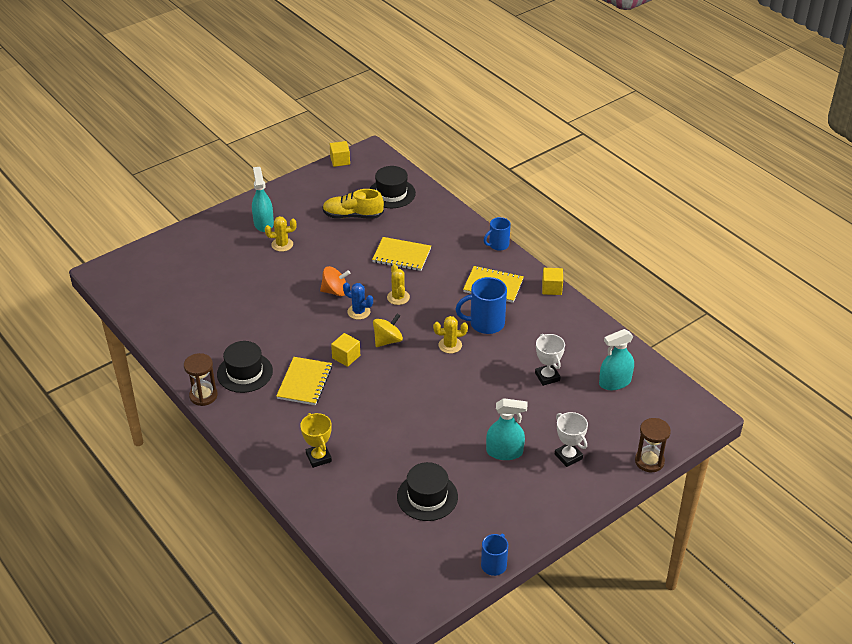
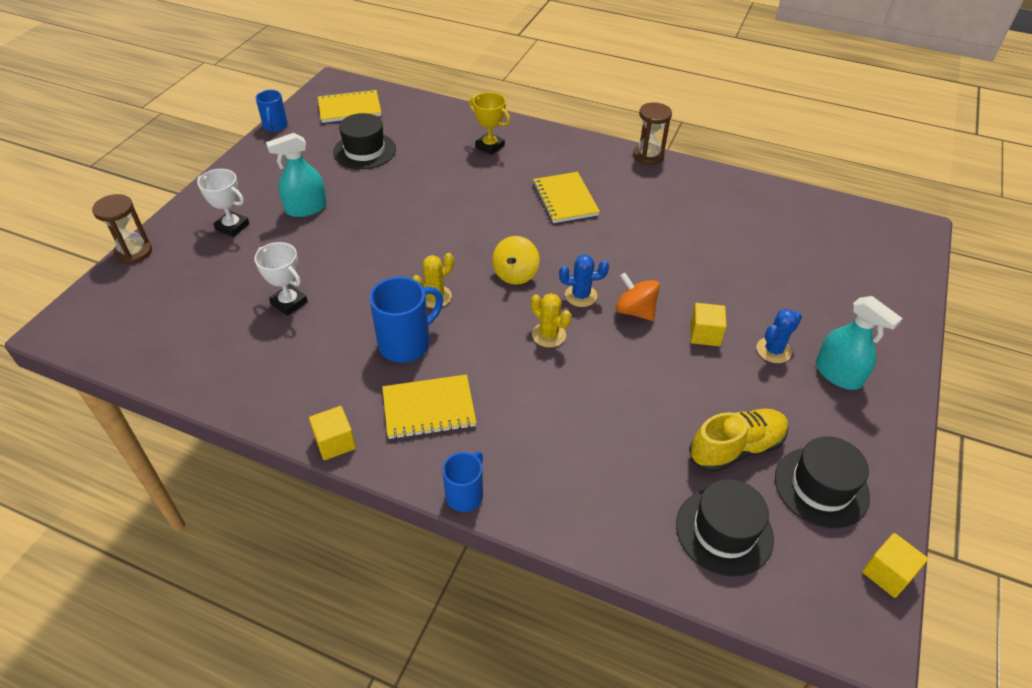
camera: 150 degrees right, 5 degrees up
(245, 372) = (634, 187): black hat -> black hat (821, 487)
(282, 244) = (773, 350): yellow cactus -> blue cactus
(335, 291) = (635, 311): orange spinning top -> orange spinning top turned 75 degrees clockwise
(346, 357) = (546, 239): yellow cube -> yellow cube (705, 334)
(401, 256) = (598, 404): yellow notebook -> yellow notebook (349, 108)
(615, 382) = (194, 328): turquoise spray bottle -> none

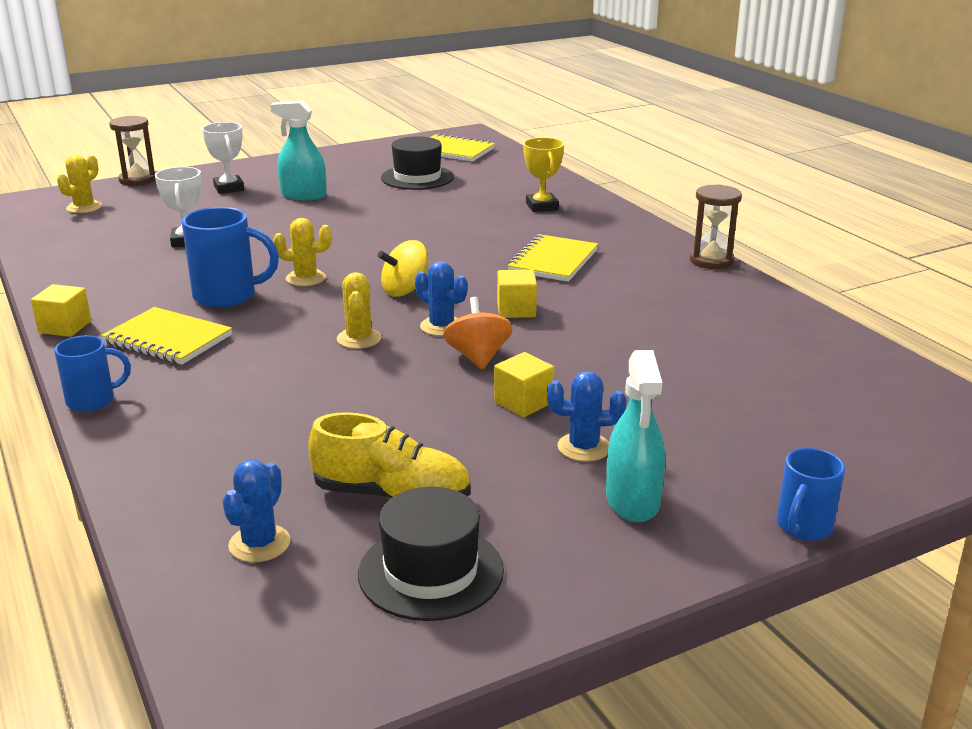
camera: 40 degrees right, 20 degrees down
(137, 308) = (84, 207): none -> yellow cactus
(275, 126) = (370, 145): blue mug -> blue mug (803, 527)
(724, 531) = (259, 544): black hat -> blue cactus
(887, 573) = (371, 681): yellow cube -> yellow cube (516, 310)

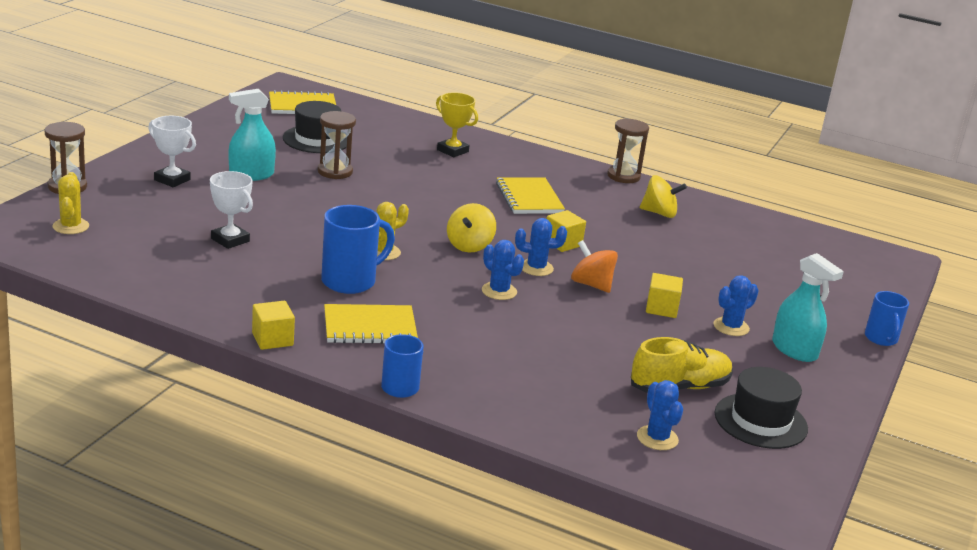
camera: 40 degrees left, 0 degrees up
(359, 339) = (499, 291): yellow cactus -> blue cactus
(386, 205) = (335, 172): none -> brown hourglass
(696, 305) = (659, 213): none -> yellow spinning top

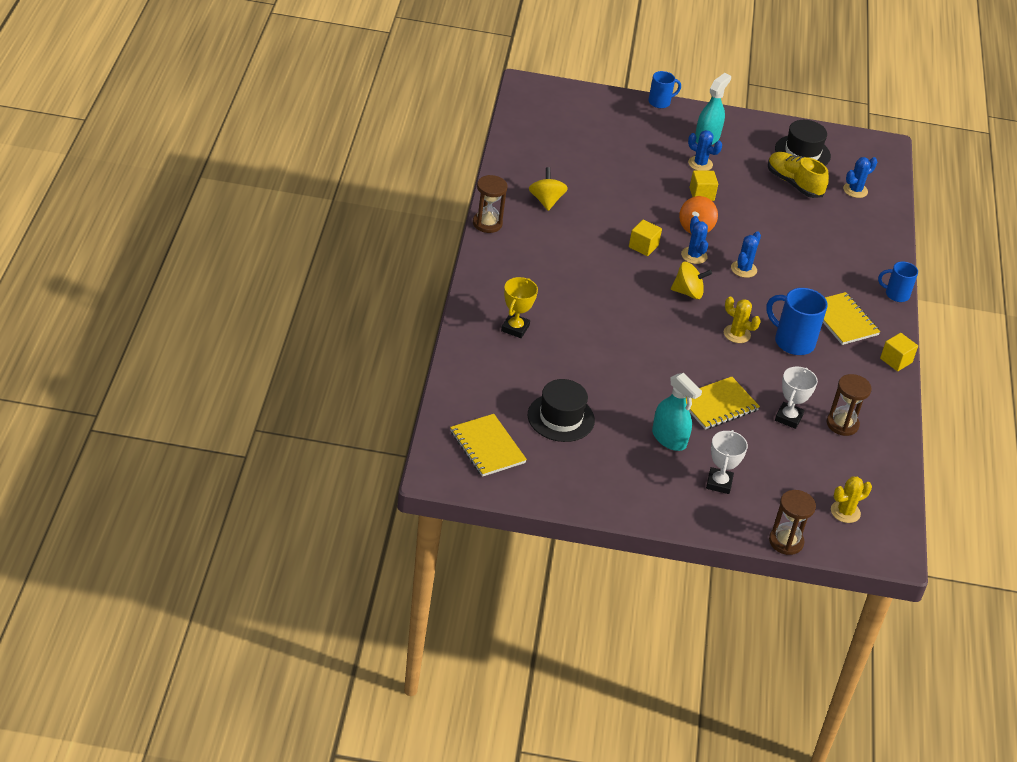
camera: 110 degrees left, 15 degrees up
(335, 172) = (620, 390): brown hourglass -> brown hourglass (842, 424)
(529, 198) = (577, 272): yellow notebook -> yellow notebook (718, 405)

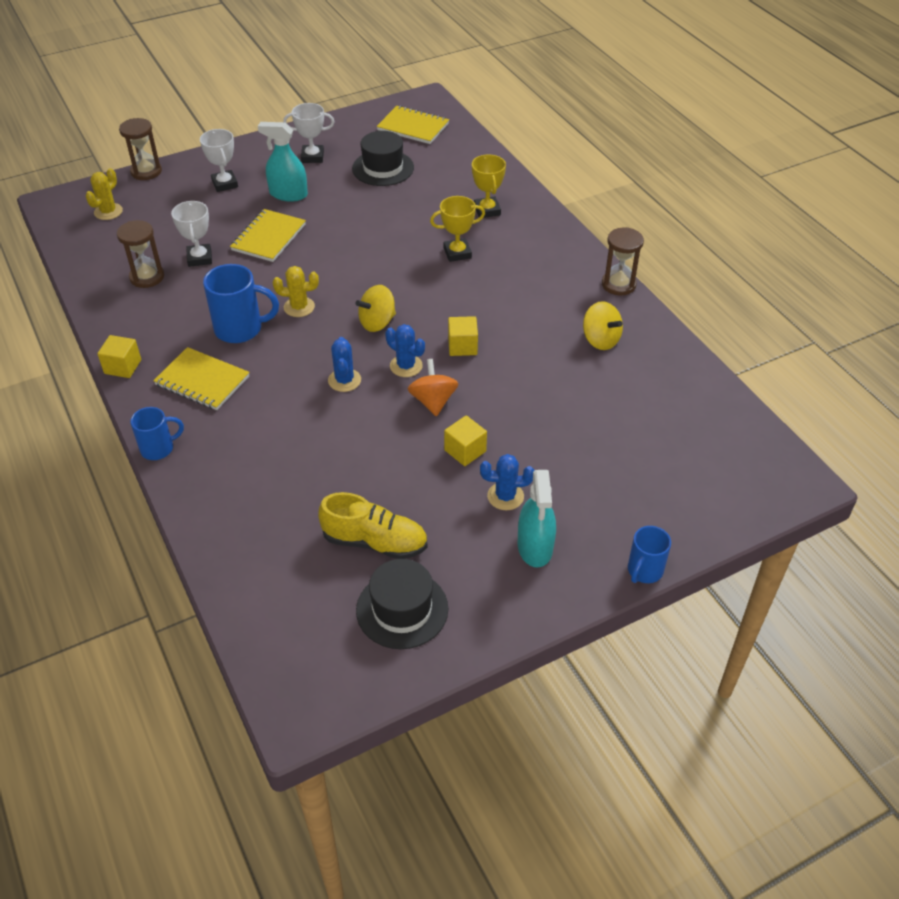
camera: 150 degrees right, 5 degrees up
(578, 308) = (457, 253): none -> yellow trophy
(614, 467) = (312, 157): none -> white trophy
(855, 190) = (291, 585): blue cactus -> none

